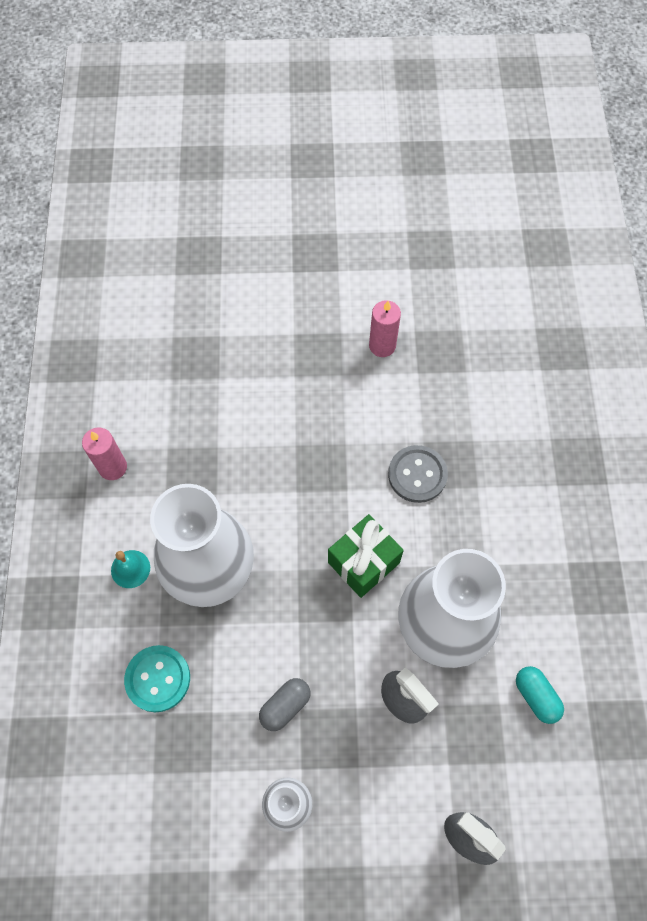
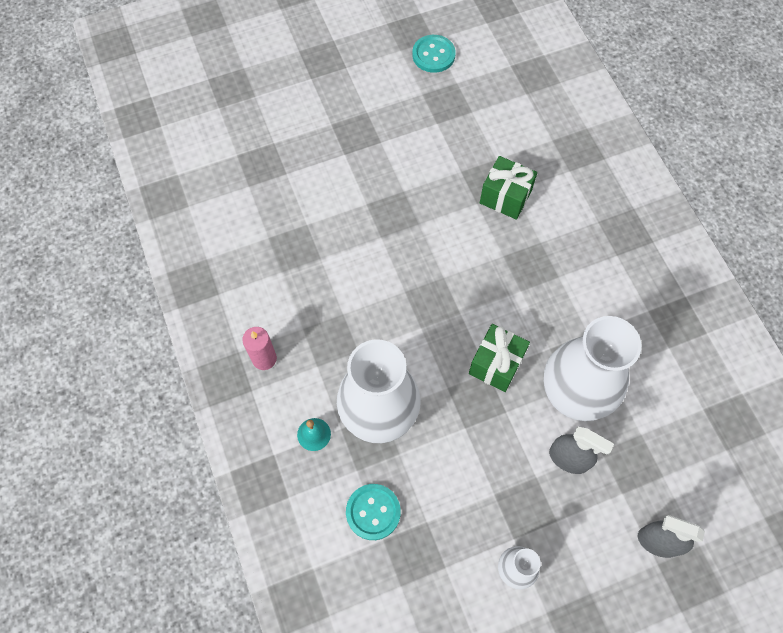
camera: 20 degrees left, 0 degrees up
(285, 706) = (482, 496): grey capsule -> none
(382, 346) = (440, 191): pink candle -> none
(417, 475) = (509, 283): grey button -> none
(437, 191) = (433, 55): none -> turquoise button
(453, 376) = (505, 197): none -> green gift
(536, 696) = (665, 419): turquoise capsule -> none

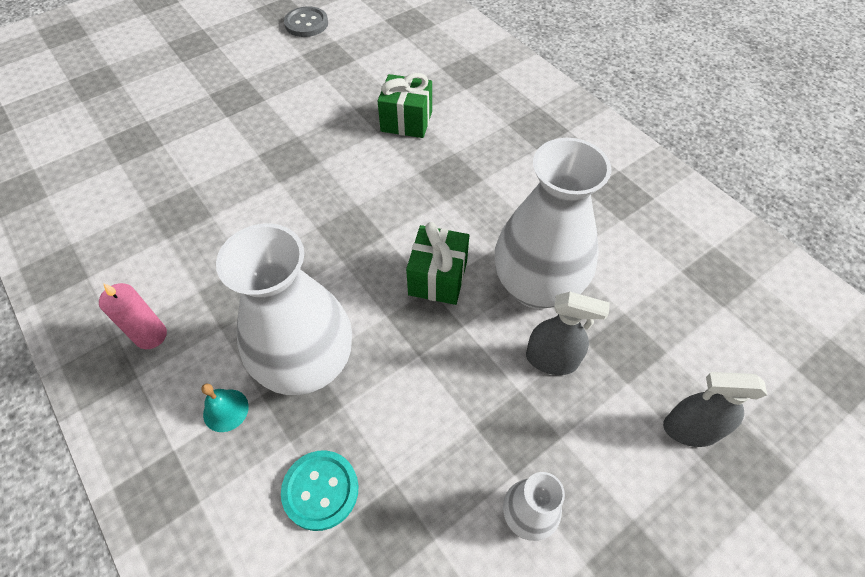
camera: 15 degrees left, 10 degrees down
(433, 55) = (306, 23): turquoise button -> grey button

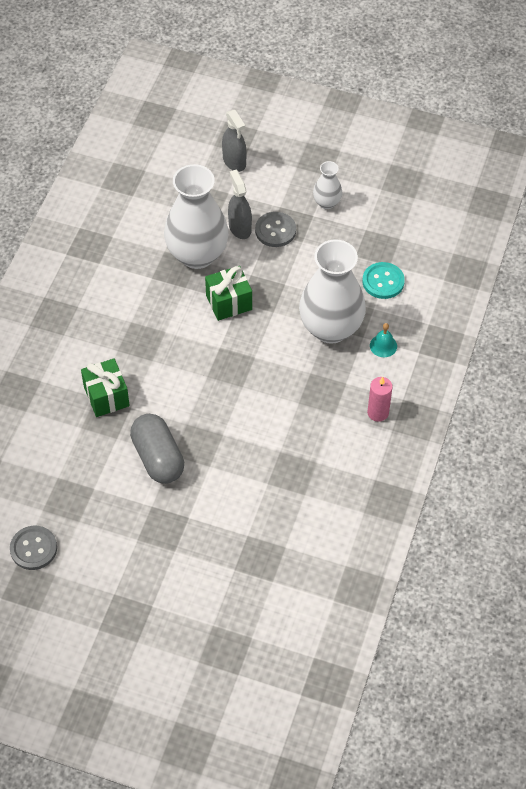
camera: 125 degrees left, 0 degrees up
(305, 125) = (158, 458): none -> grey capsule
(518, 402) = (275, 230): none -> grey button

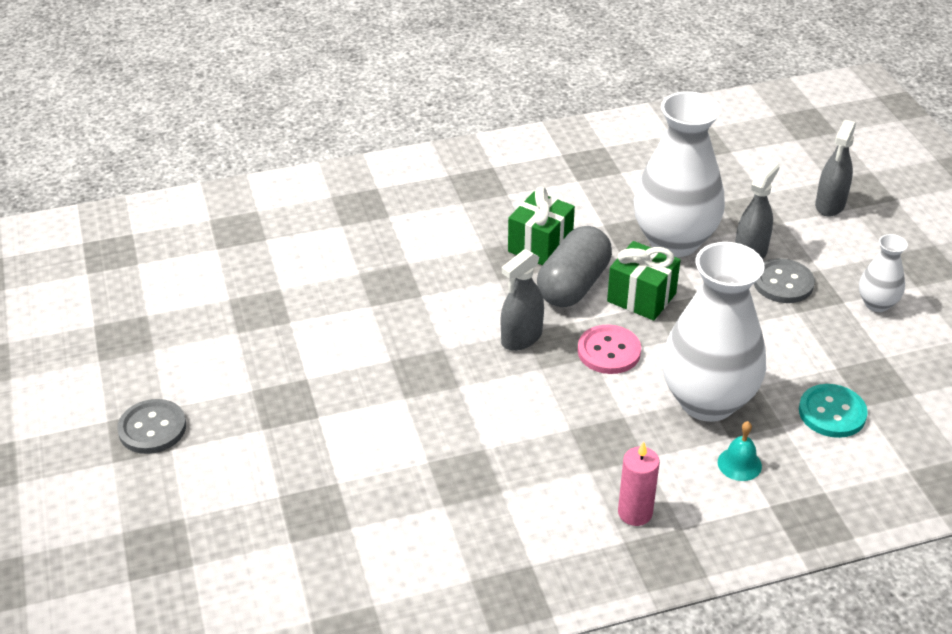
camera: 55 degrees right, 15 degrees down
(33, 548) = (174, 317): grey button -> grey button (152, 428)
(106, 396) = (416, 270): green gift -> green gift (540, 246)
(158, 458) = (375, 350): grey capsule -> grey capsule (573, 285)
(210, 380) = (521, 338): none -> grey spray bottle
(257, 346) = (609, 351): none -> pink button

